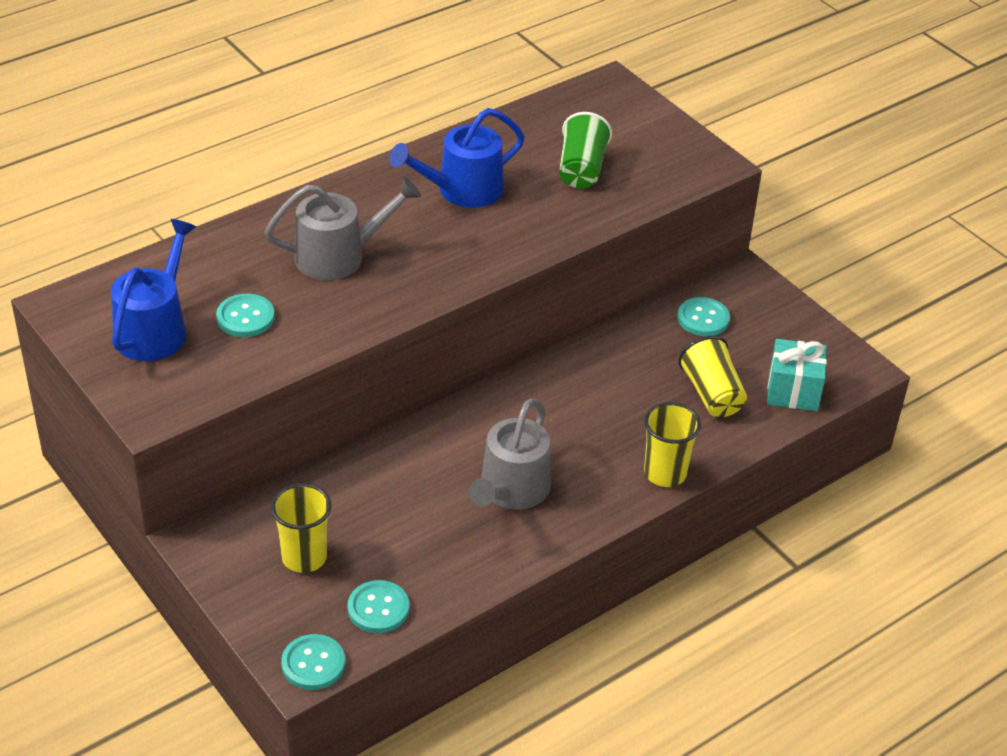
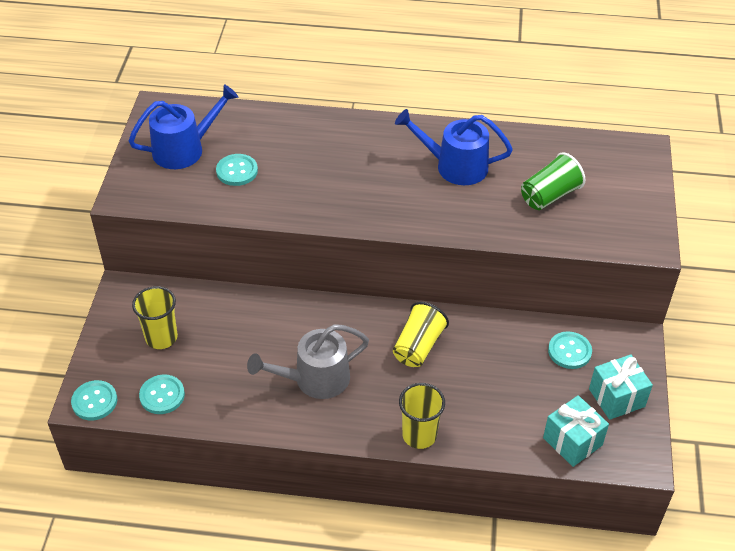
camera: 45 degrees right, 5 degrees up
(338, 256) = (331, 165): grey watering can -> none
(712, 394) = (513, 405): yellow cup -> yellow cup (418, 346)
(785, 332) = (616, 398): none -> turquoise gift

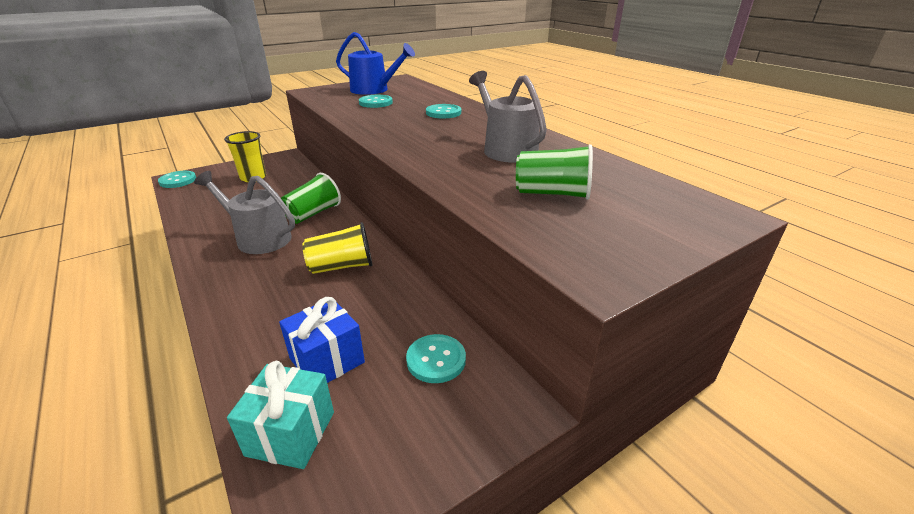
camera: 50 degrees right, 15 degrees down
(162, 395) = (198, 195): turquoise button -> turquoise button (443, 113)
(304, 326) = (313, 214): none -> green cup
(419, 435) = (226, 312): yellow cup -> none
(455, 166) = (506, 149): blue watering can -> grey watering can
(524, 401) = (327, 360): none -> blue gift
(616, 398) = (403, 440): turquoise gift -> none

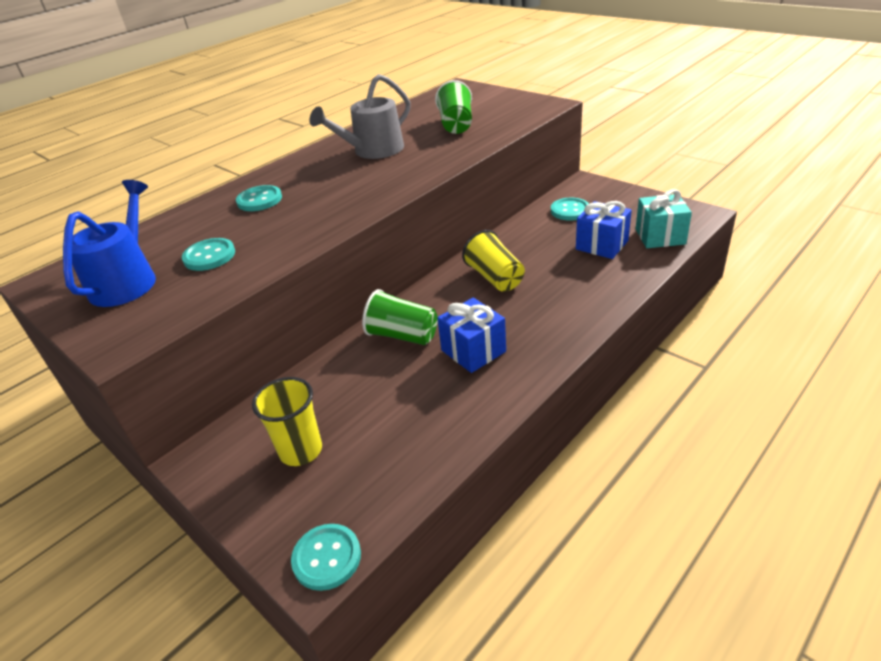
camera: 100 degrees left, 5 degrees up
(259, 238) = (473, 351): grey watering can -> blue gift

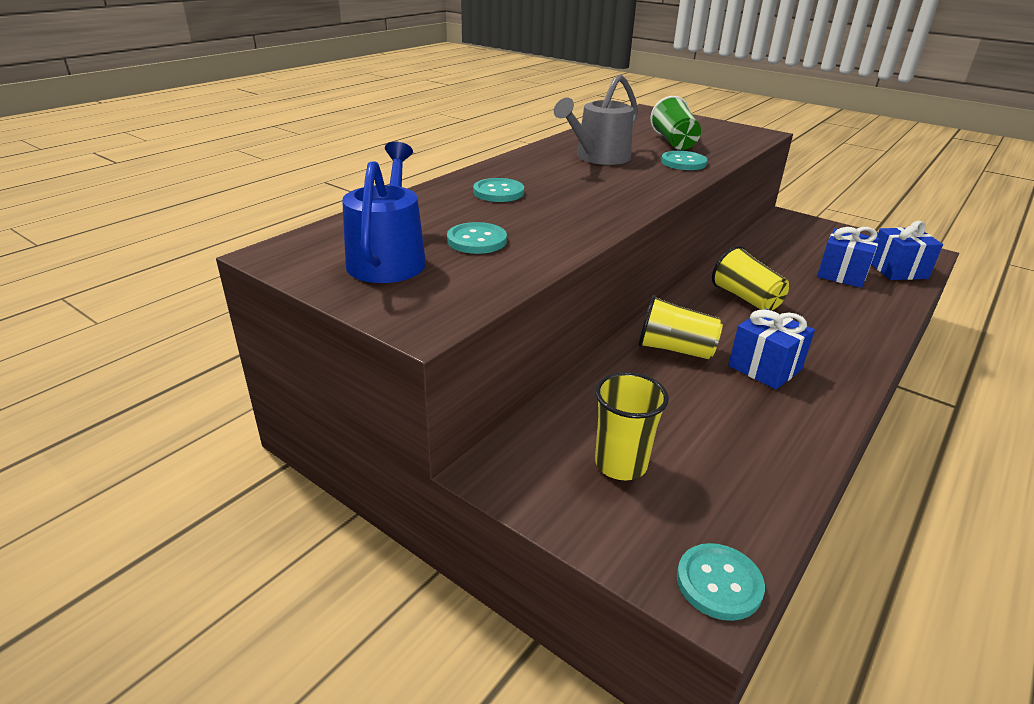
camera: 10 degrees left, 5 degrees down
(403, 335) = (675, 349): green cup -> yellow cup
(570, 210) = (788, 241): turquoise button -> turquoise button (683, 162)
(660, 236) = (897, 270): turquoise gift -> blue gift

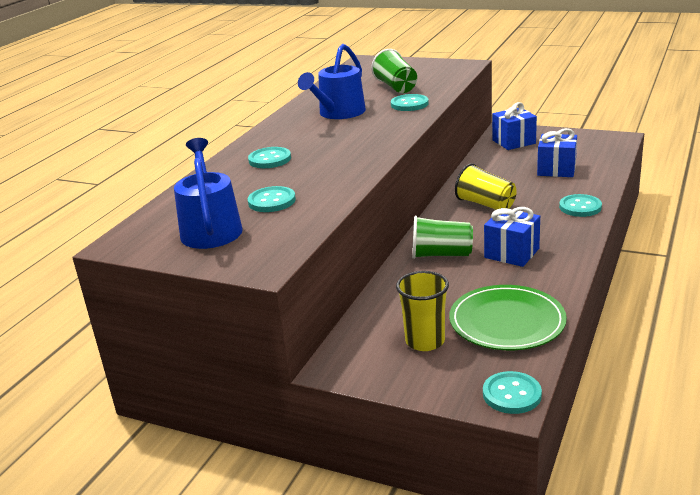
camera: 10 degrees left, 5 degrees down
(598, 157) = (339, 113): grey watering can -> blue watering can
(675, 349) = (441, 254): yellow cup -> green cup
(737, 463) = (507, 322): none -> green plate
(865, 327) = (580, 207): none -> turquoise button
(897, 270) = (598, 157): blue gift -> blue gift (514, 142)

